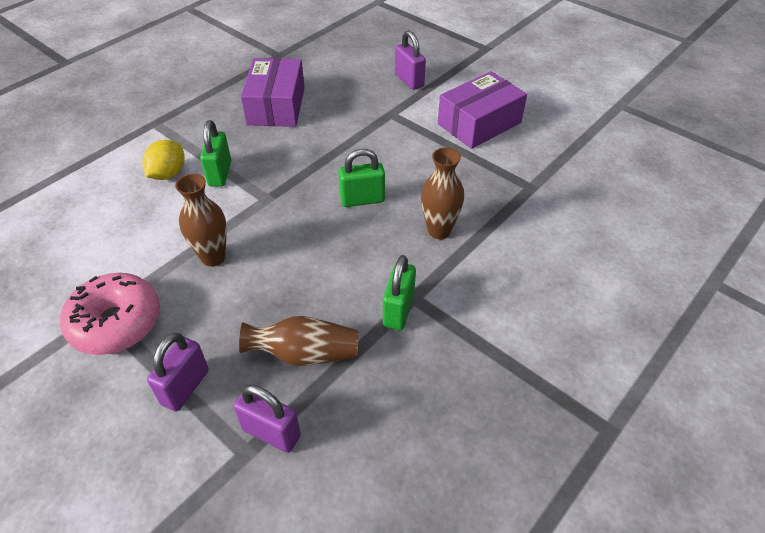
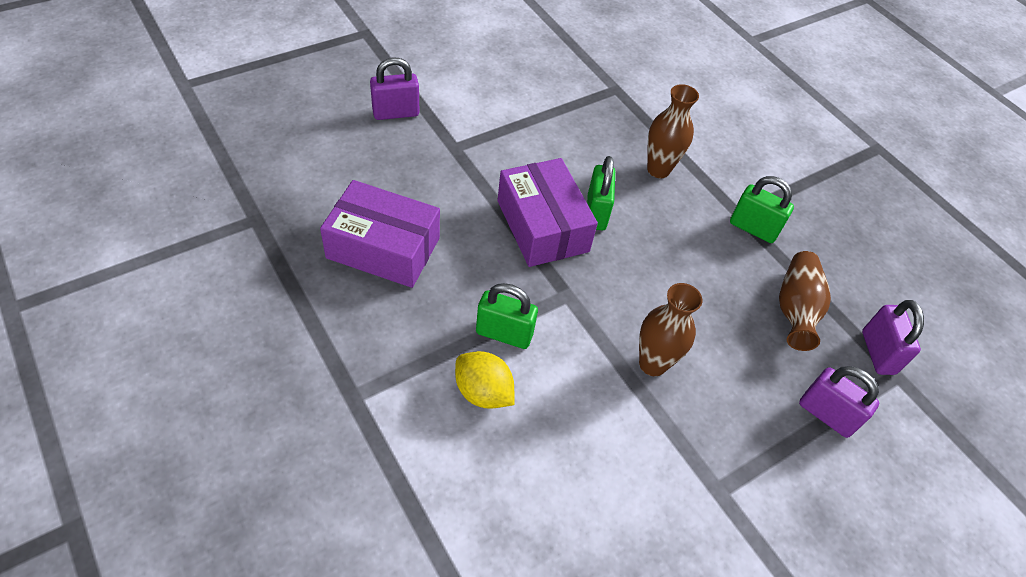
camera: 80 degrees left, 5 degrees up
(116, 323) = (735, 474): pink donut -> none
(271, 433) = (878, 352): purple padlock -> purple padlock turned 45 degrees counterclockwise
(479, 123) = (505, 87): purple box -> purple box (542, 226)

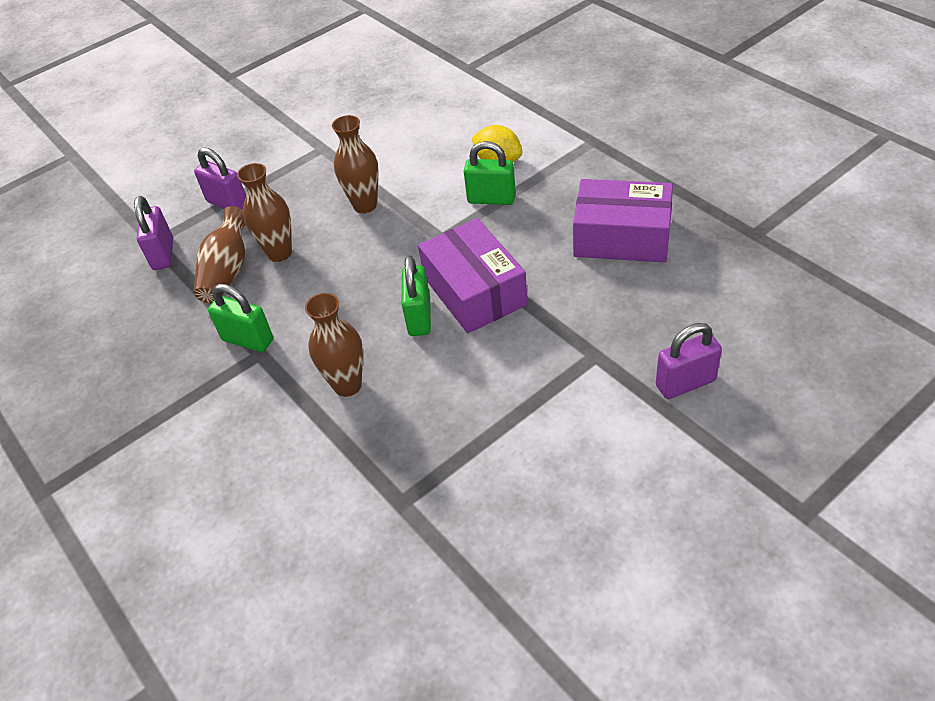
camera: 175 degrees left, 5 degrees down
(743, 319) = (280, 253): none -> brown vase

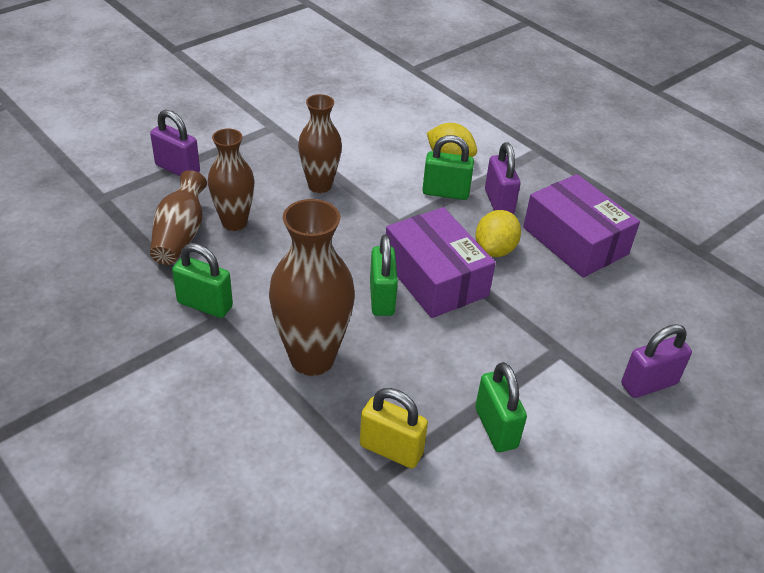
camera: 10 degrees left, 5 degrees down
(163, 254) = (111, 211): purple padlock -> purple padlock (498, 202)
(347, 385) = (312, 359): brown vase -> brown vase, size x1.54
(418, 471) = (391, 449): none -> yellow padlock
(524, 441) = (496, 428): none -> green padlock
(537, 255) = (495, 249): none -> yellow lemon
(622, 237) = (575, 241): purple box -> purple box turned 45 degrees clockwise

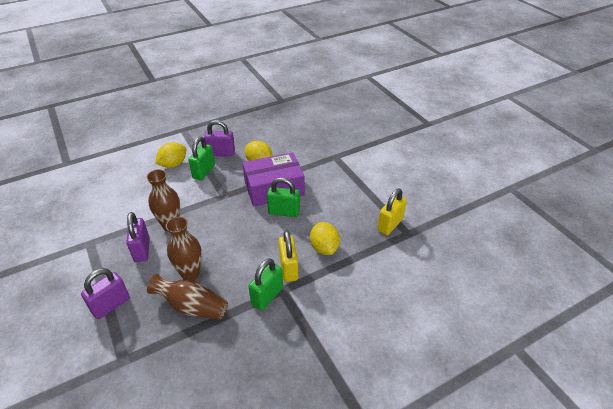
camera: 75 degrees left, 0 degrees up
(260, 321) = (288, 268): none -> yellow padlock
(312, 359) = (324, 247): brown vase -> yellow lemon
(496, 428) = (380, 186): green padlock -> none
(575, 241) = (262, 134): purple box -> none
(648, 384) = (360, 136): purple padlock -> purple padlock (142, 250)

